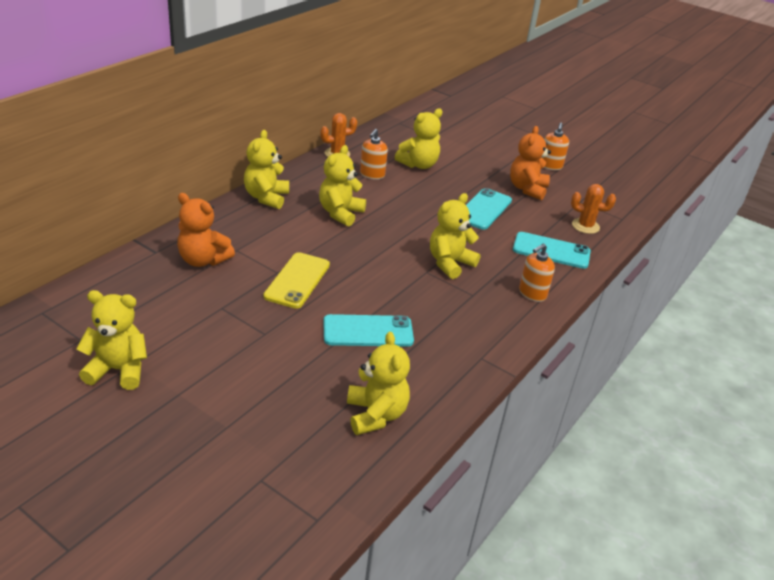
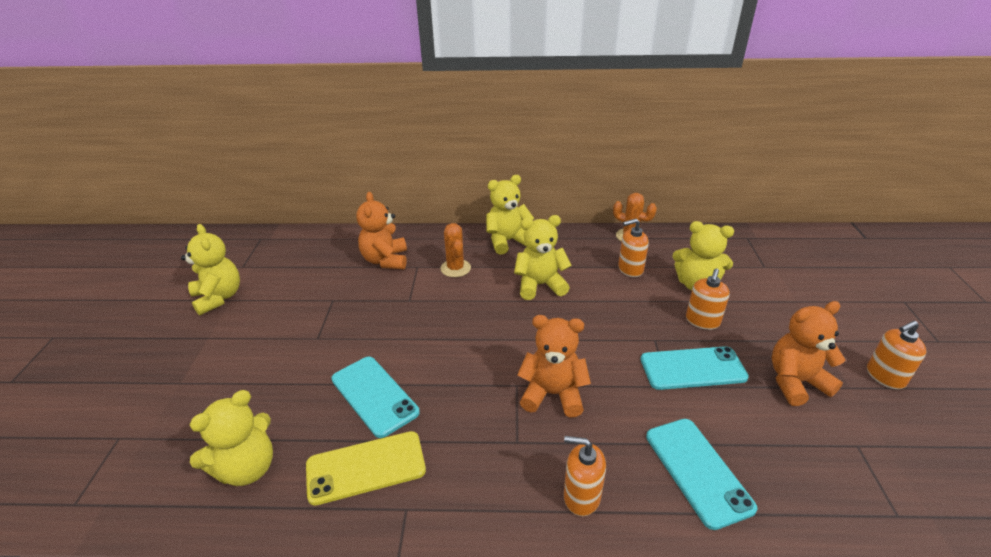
camera: 60 degrees right, 0 degrees up
(297, 280) = (409, 316): yellow phone -> yellow phone (366, 467)
(450, 263) = (553, 394): yellow teddy bear -> orange teddy bear
(451, 183) = (702, 321): none -> orange soap dispenser
(585, 226) = (808, 480): orange cactus -> orange cactus (455, 268)

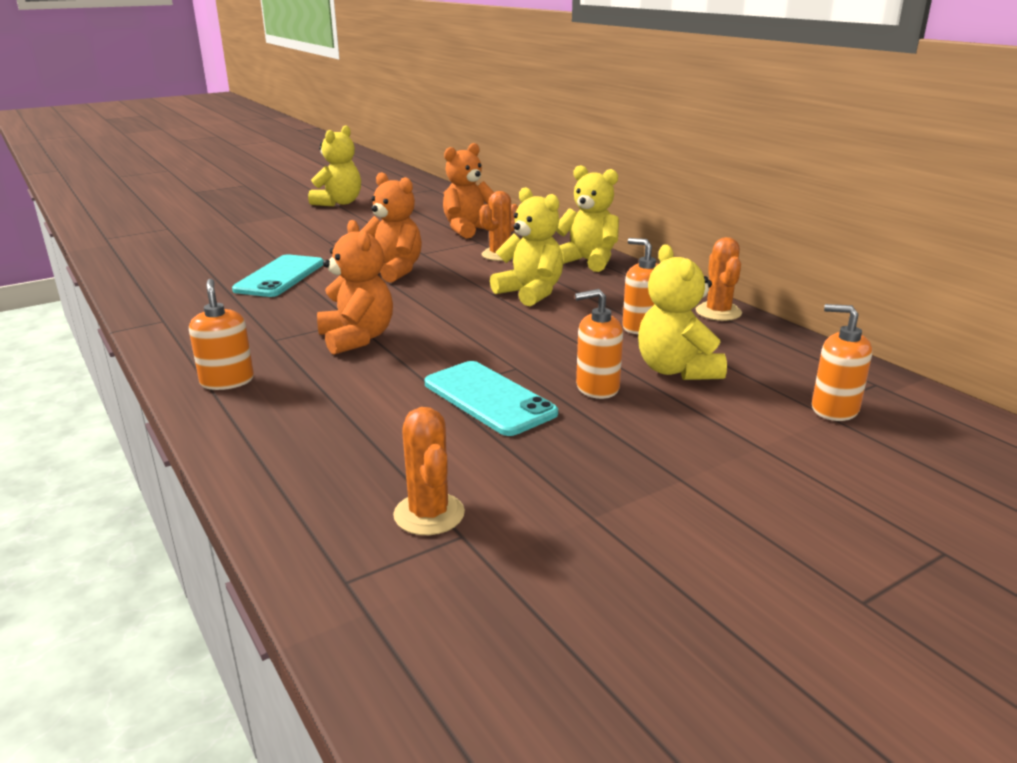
camera: 55 degrees right, 10 degrees down
(247, 468) = (167, 265): yellow teddy bear -> none
(366, 467) = (196, 296): yellow phone -> none
(697, 471) = (311, 431): turquoise phone -> none
(795, 382) = (548, 470): orange teddy bear -> orange teddy bear (393, 271)
(831, 451) = (429, 514): none -> orange cactus
(885, 376) = (662, 547): orange soap dispenser -> orange soap dispenser (834, 409)

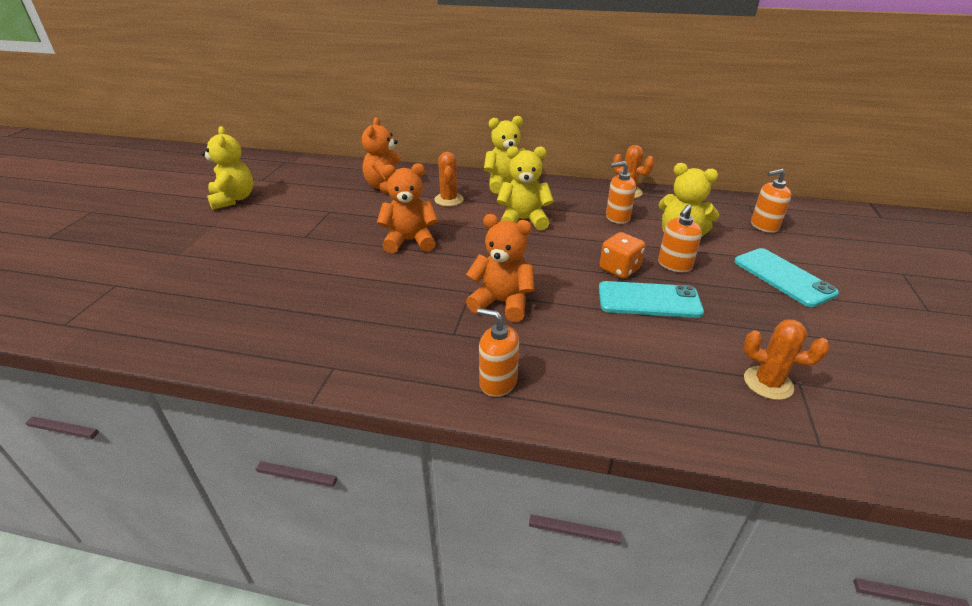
camera: 45 degrees left, 10 degrees up
(280, 277) = (338, 283): turquoise phone -> turquoise phone (783, 277)
(525, 364) = (619, 269): none -> orange dice

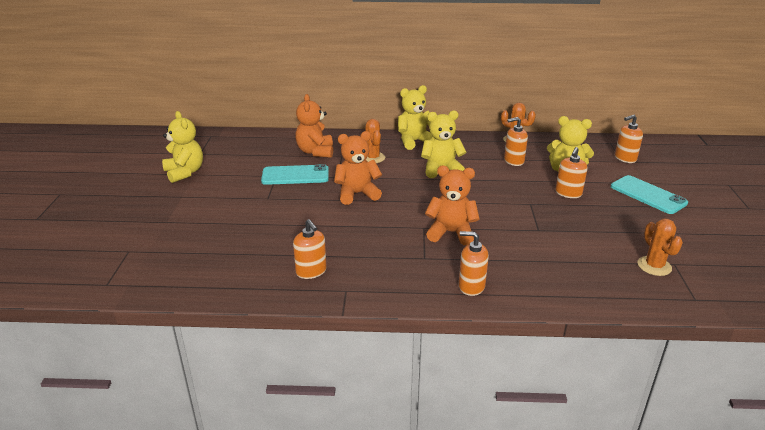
camera: 10 degrees left, 5 degrees down
(304, 335) = (311, 271): none -> orange soap dispenser
(619, 269) = (529, 200): orange dice -> none
(649, 300) = (558, 220): turquoise phone -> turquoise phone (295, 175)
(768, 383) = (654, 266): orange cactus -> orange cactus turned 60 degrees clockwise

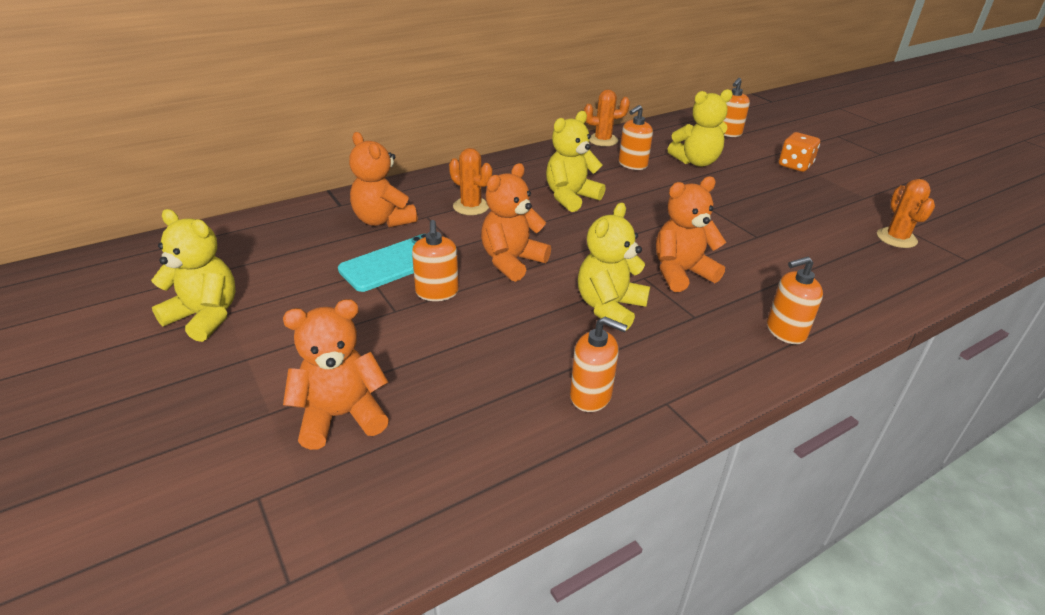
camera: 35 degrees left, 5 degrees up
(191, 234) = (341, 416): none -> orange teddy bear
(414, 141) = (495, 171): yellow teddy bear -> yellow teddy bear (609, 308)
(568, 193) = (729, 185): orange soap dispenser -> orange soap dispenser (437, 292)
(648, 195) = (795, 165): turquoise phone -> orange dice
(654, 266) = (896, 238): orange cactus -> orange cactus turned 45 degrees clockwise

